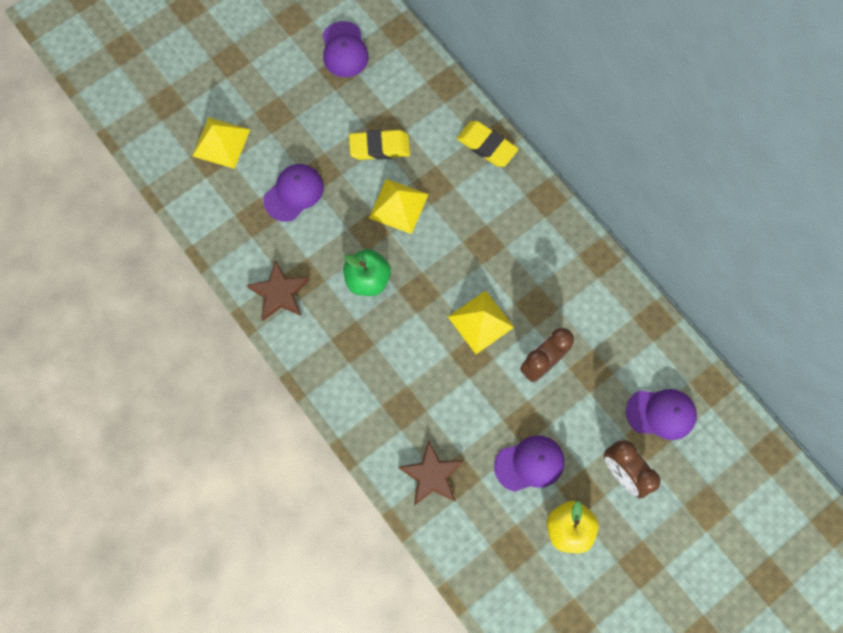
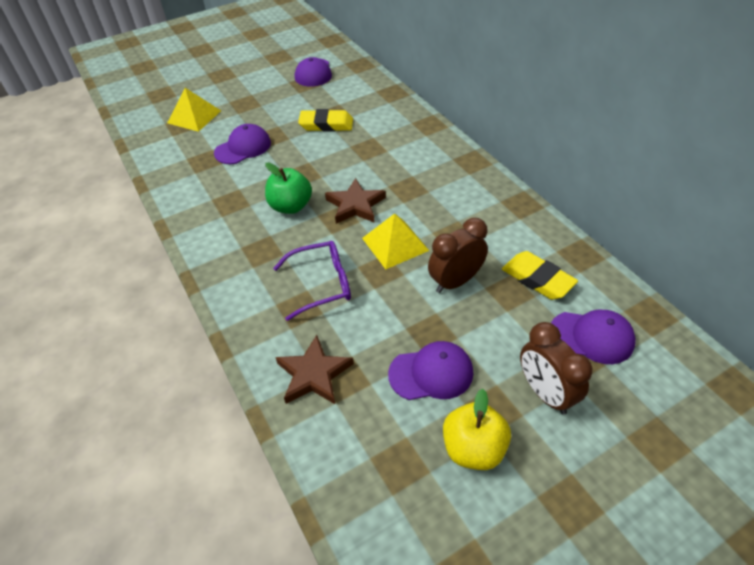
camera: 10 degrees right, 25 degrees down
(279, 293) = (204, 211): brown star -> brown star (355, 205)
(398, 206) = (333, 160): yellow pyramid -> none
(419, 378) = (322, 284): none -> purple glasses
(487, 146) = (421, 128): yellow eraser -> yellow eraser (537, 279)

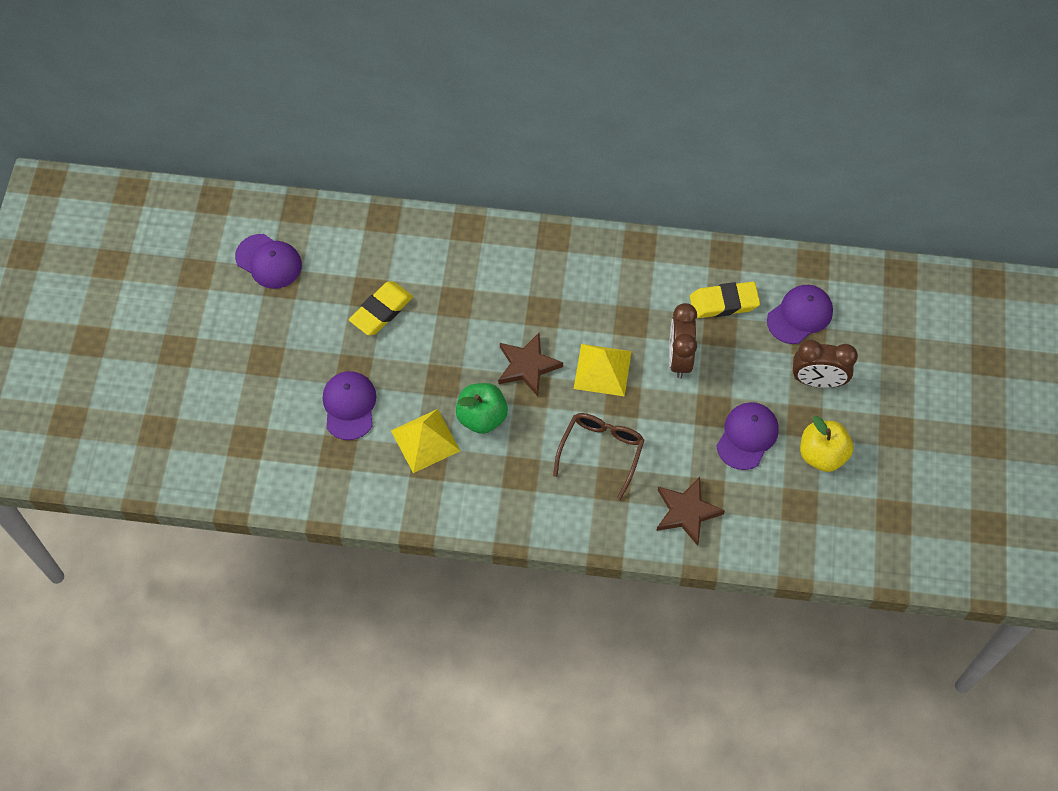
camera: 55 degrees left, 15 degrees up
(194, 116) = (243, 421): yellow pyramid -> yellow pyramid (425, 440)
(322, 284) = (601, 451): purple glasses -> brown glasses

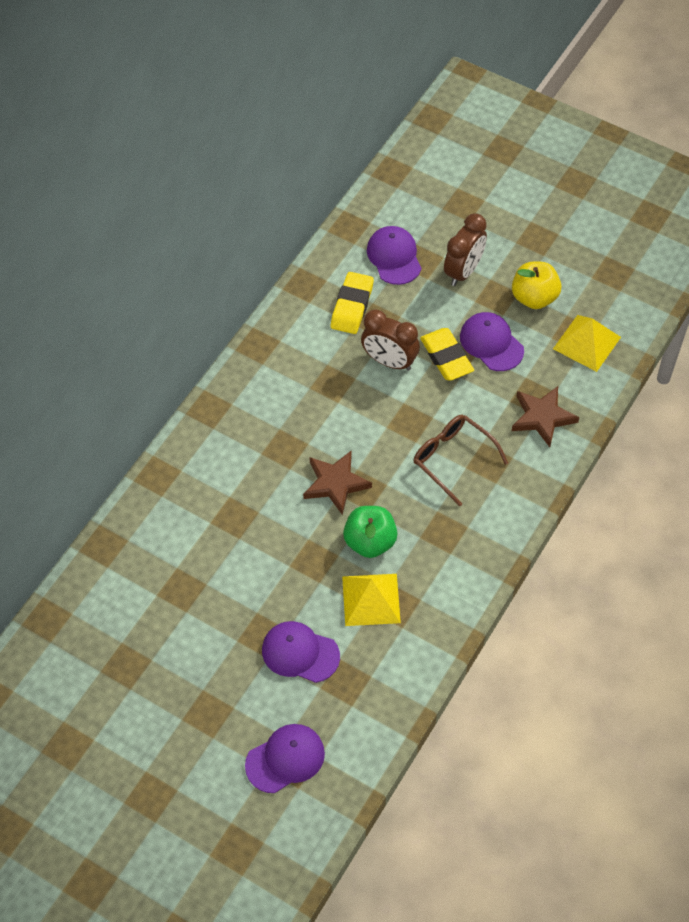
camera: 65 degrees left, 5 degrees down
(269, 261) = (93, 669): purple cap -> purple cap (285, 759)
(381, 311) = (209, 585): yellow eraser -> yellow eraser (446, 357)
(602, 370) = (370, 425): yellow pyramid -> yellow pyramid (587, 343)

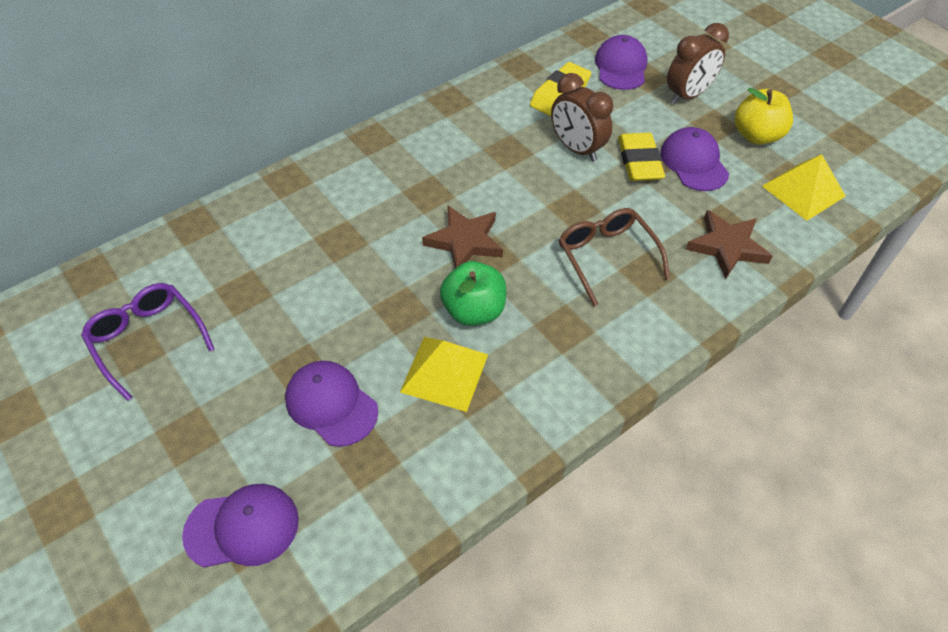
camera: 20 degrees right, 5 degrees down
(130, 654) = (147, 339): none -> purple glasses

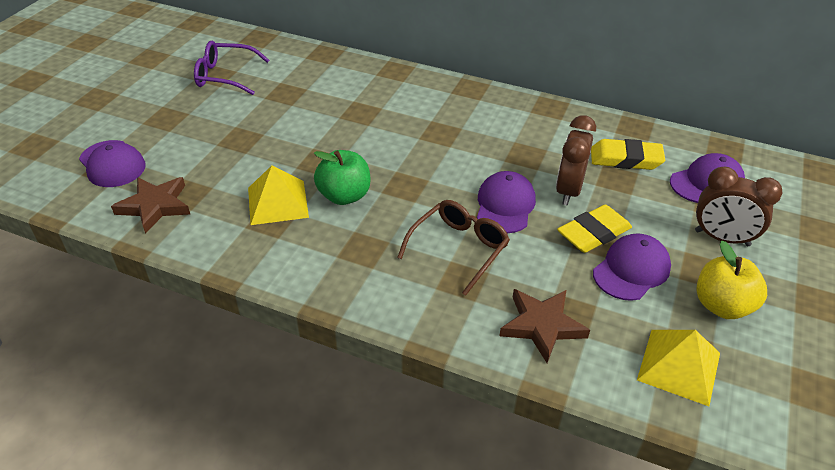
camera: 60 degrees right, 10 degrees down
(147, 339) = (225, 76): purple glasses -> purple glasses turned 105 degrees counterclockwise
(331, 404) = (220, 162): purple cap -> purple cap (505, 205)
(464, 241) = (408, 167): brown star -> brown star (155, 206)

